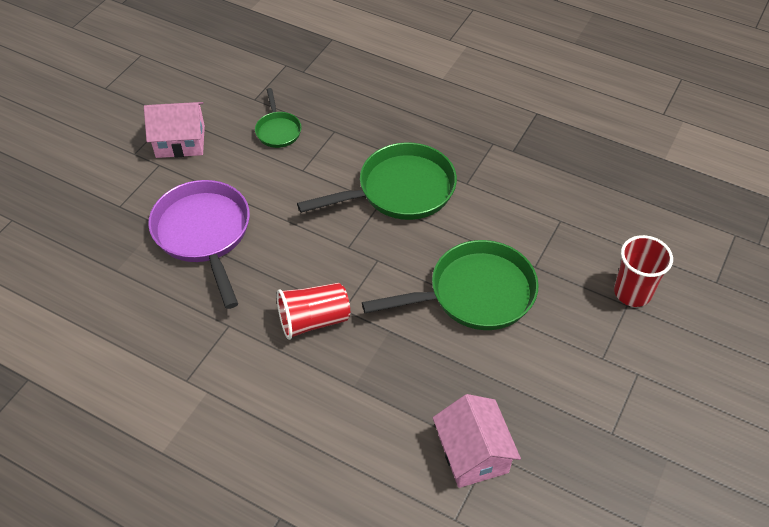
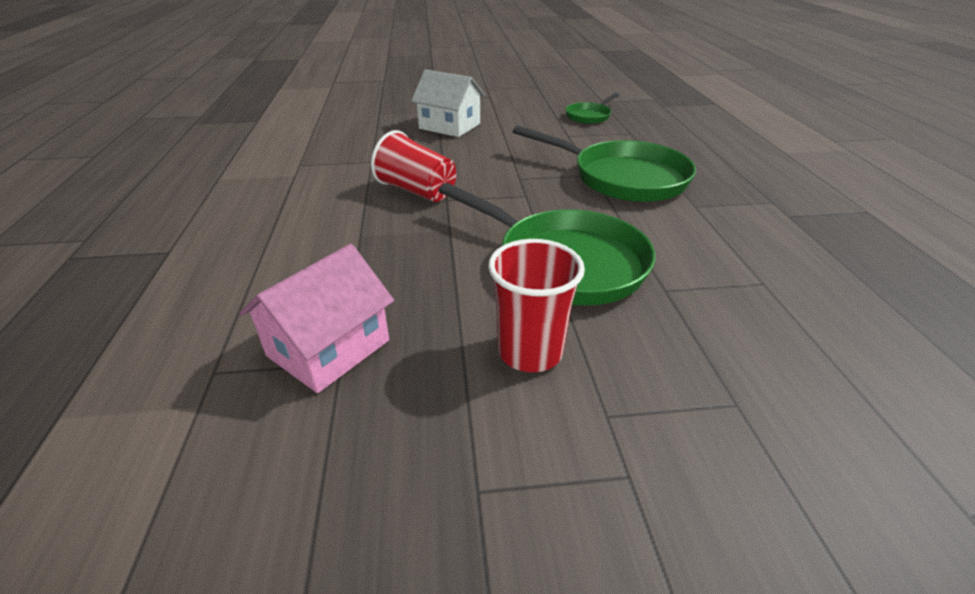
camera: 55 degrees right, 15 degrees down
(180, 141) = (520, 95): pink house -> none
(204, 234) = (449, 126): purple pan -> white house
(632, 292) = (766, 400): red cup -> red cup (530, 351)

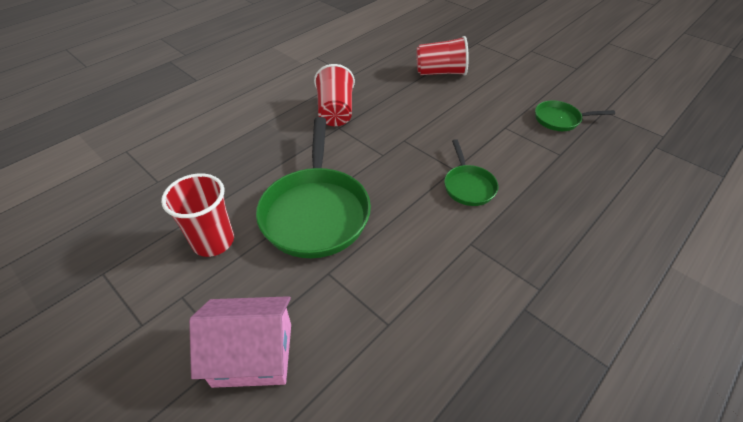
camera: 50 degrees right, 10 degrees up
(328, 348) = (164, 171): pink house -> pink house (253, 354)
(449, 126) = (440, 72): white house -> red cup
(622, 178) = (468, 186): green pan -> green pan, size x0.51

